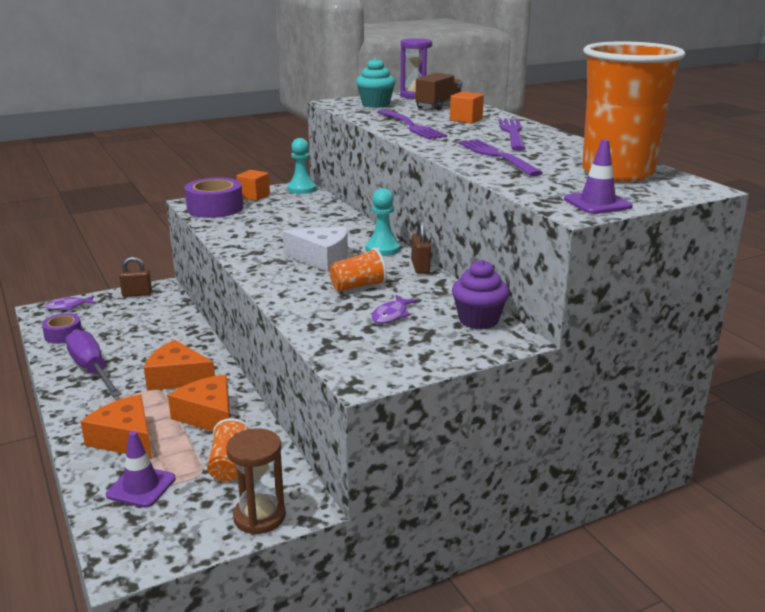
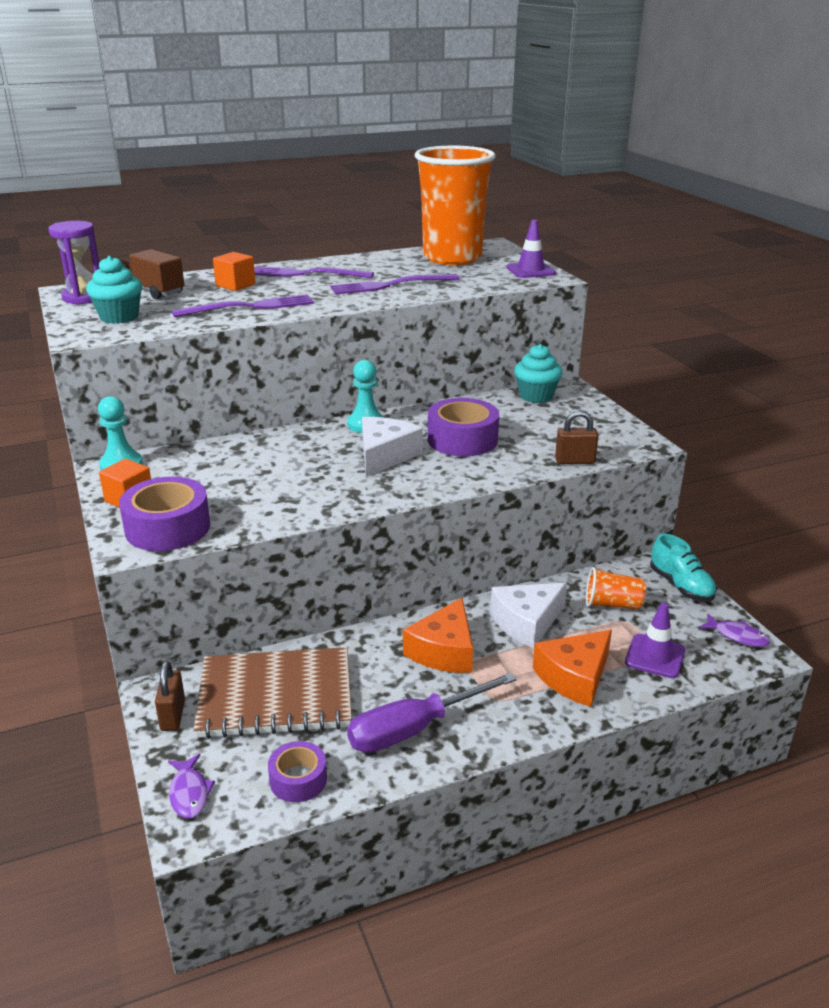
camera: 85 degrees left, 5 degrees up
(144, 321) = (275, 696): none -> brown notebook
(208, 415) = (526, 622): orange cheese -> white cheese
(259, 517) = (681, 586): brown hourglass -> turquoise shoe
(358, 286) = (462, 440): orange cup -> purple tape
(391, 315) = (527, 428): purple fish -> purple fish (737, 636)
(420, 267) = (419, 410): brown padlock -> brown padlock (574, 461)
(478, 320) = (536, 396): purple cupcake -> turquoise cupcake

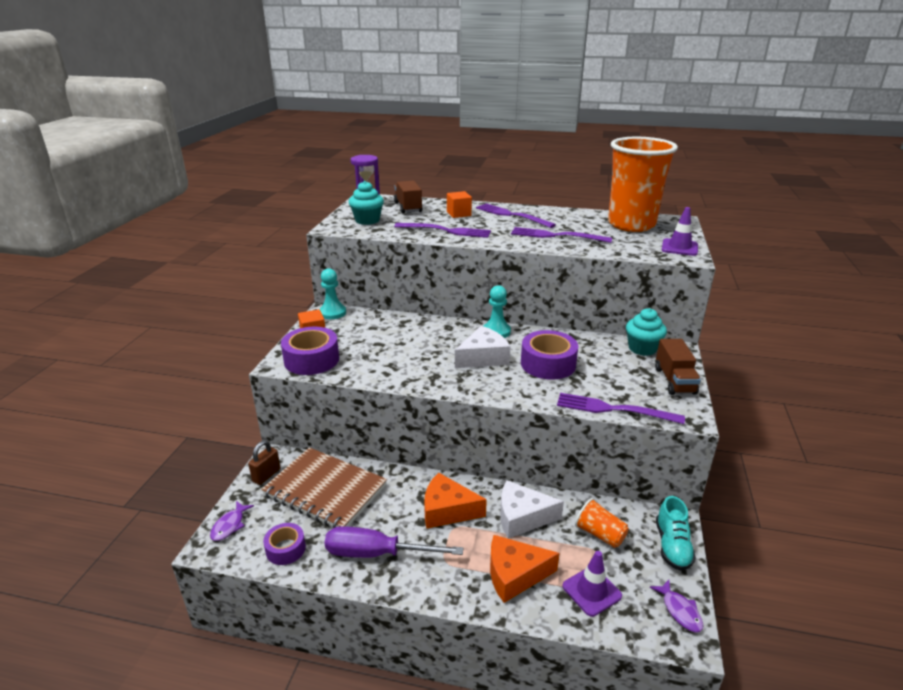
camera: 35 degrees right, 0 degrees up
(444, 651) = (447, 510): orange cheese -> orange cheese turned 45 degrees clockwise
(574, 461) = (612, 409): brown padlock -> purple fork
(598, 417) = (674, 381): none -> brown truck

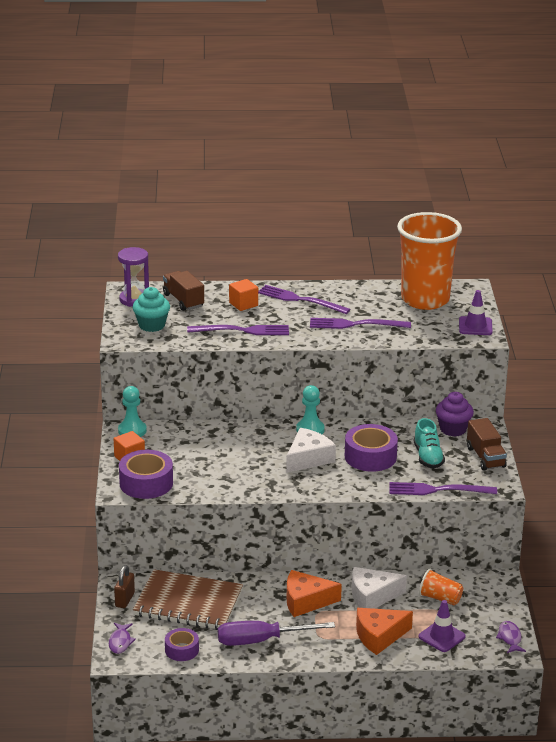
camera: 15 degrees left, 0 degrees up
(642, 348) = (453, 429): turquoise cupcake -> purple cupcake
(672, 546) = (499, 597): turquoise shoe -> turquoise shoe (428, 457)
(680, 611) = (509, 638): purple fish -> purple fish turned 150 degrees counterclockwise

